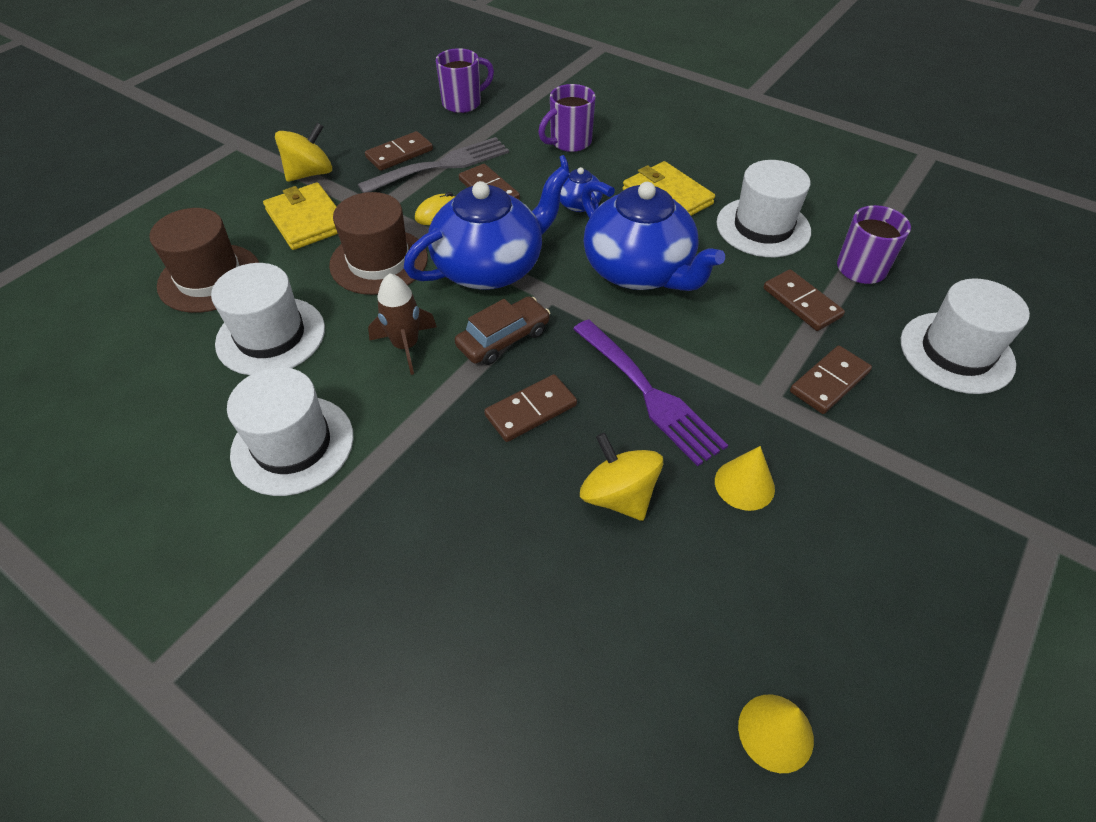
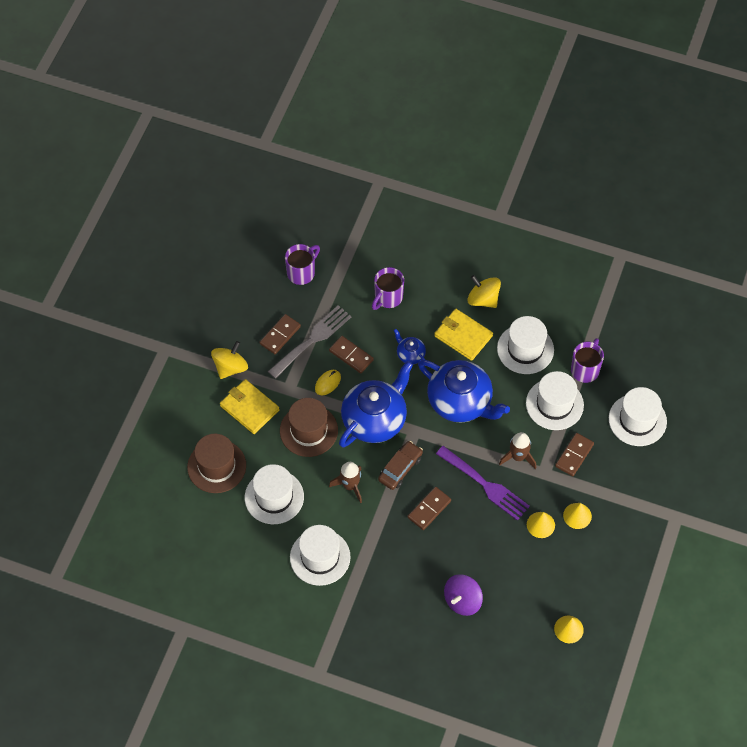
camera: 15 degrees left, 10 degrees up
(539, 597) = (462, 600): none -> purple spinning top
(618, 495) = (484, 545): yellow spinning top -> yellow spinning top (483, 299)
(721, 363) = (518, 457): none -> brown rocket
(802, 302) = (554, 404): brown domino -> white hat
(824, 484) = (577, 515): none -> yellow cone

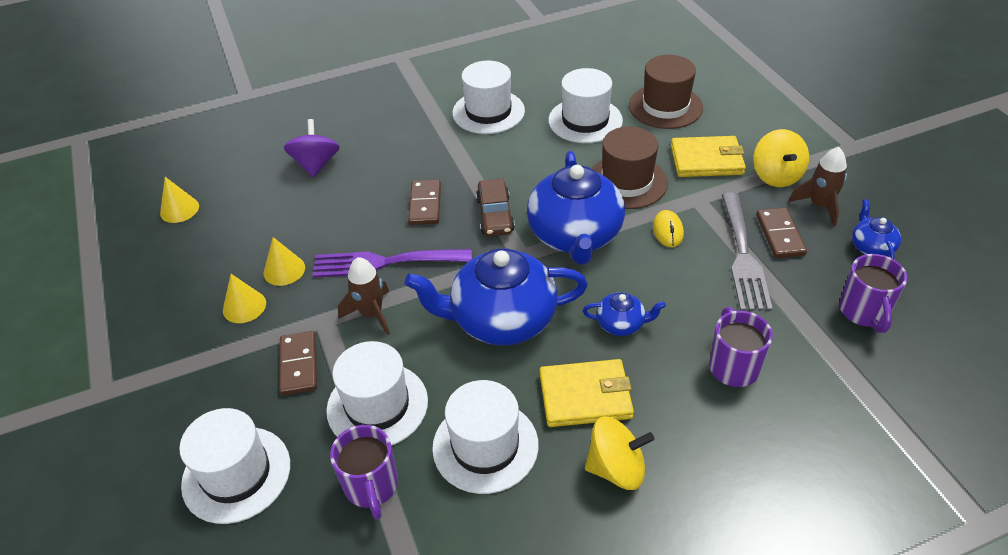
camera: 140 degrees right, 15 degrees down
(250, 294) = (871, 247): none -> blue teapot
(350, 486) = (527, 171): brown rocket -> brown rocket (819, 206)
(351, 355) = (682, 272): brown domino -> none

